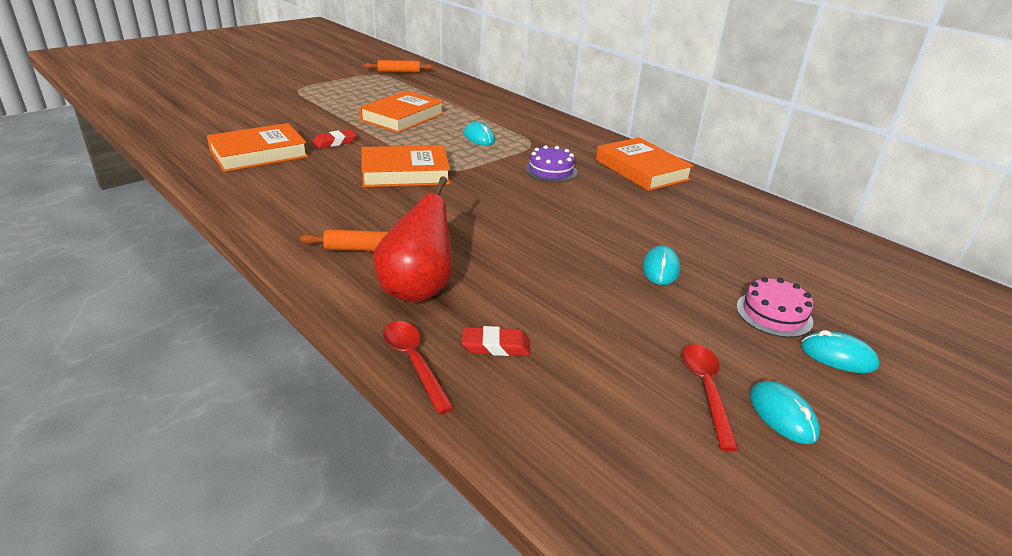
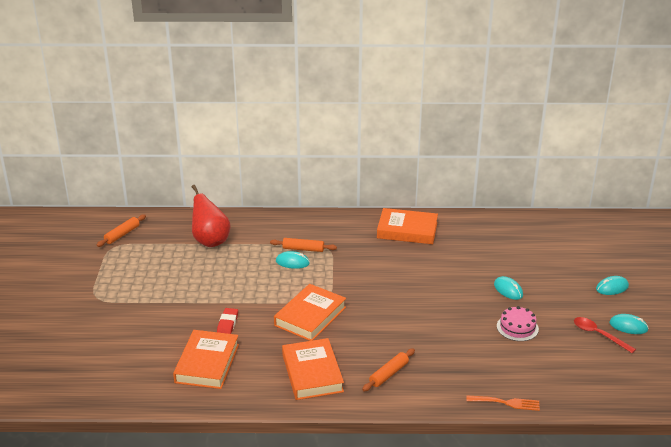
camera: 45 degrees left, 0 degrees up
(402, 117) = (218, 276): orange book -> orange book (312, 373)
(414, 362) = (506, 403): red spoon -> orange fork
(417, 290) = (448, 374): red pear -> red pear (210, 241)
(496, 346) = (518, 373): red eraser -> none
(508, 135) = (303, 249): none -> orange rolling pin
(551, 170) = (371, 262): purple cake -> none
(774, 314) = (572, 283): pink cake -> pink cake (517, 327)

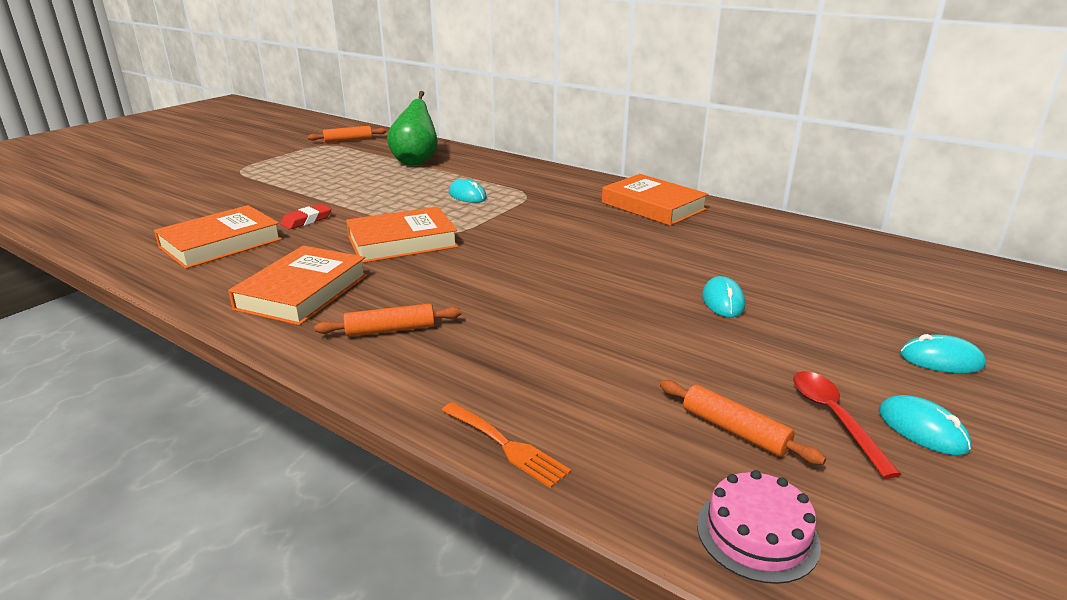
camera: 35 degrees right, 5 degrees down
(210, 241) = (415, 161): red pear -> green pear
(303, 249) = (498, 189): orange rolling pin -> orange rolling pin (734, 430)
(517, 327) = (677, 350): pink cake -> pink cake (757, 534)

